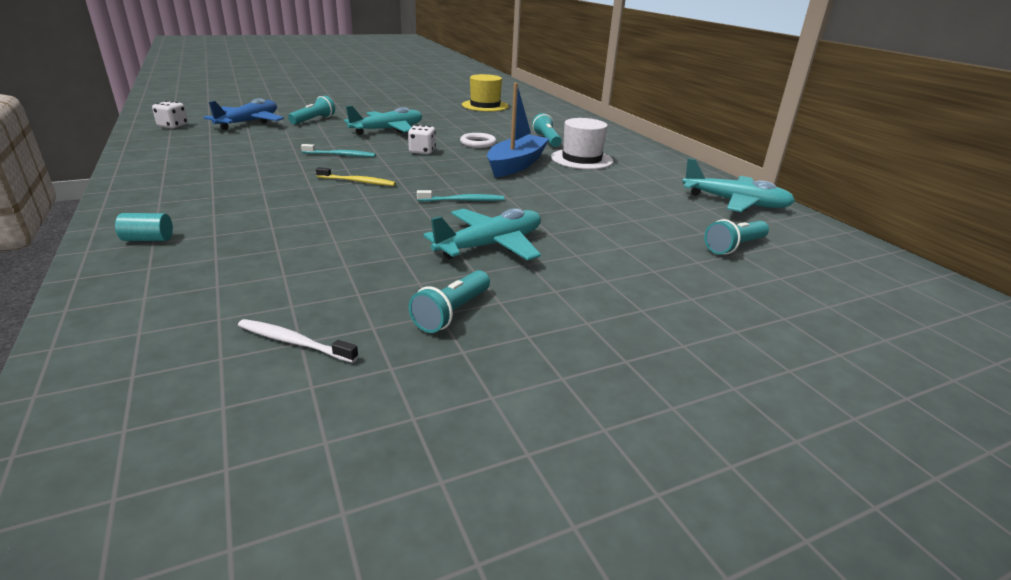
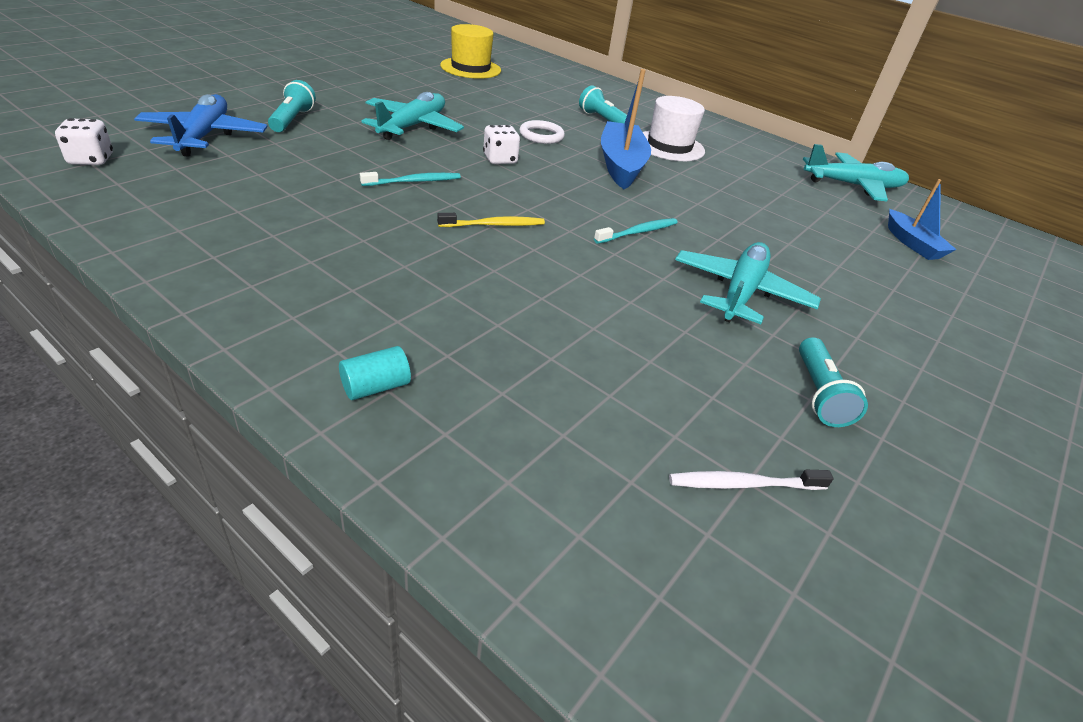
camera: 30 degrees left, 10 degrees up
(734, 247) = (912, 244): turquoise flashlight -> blue boat

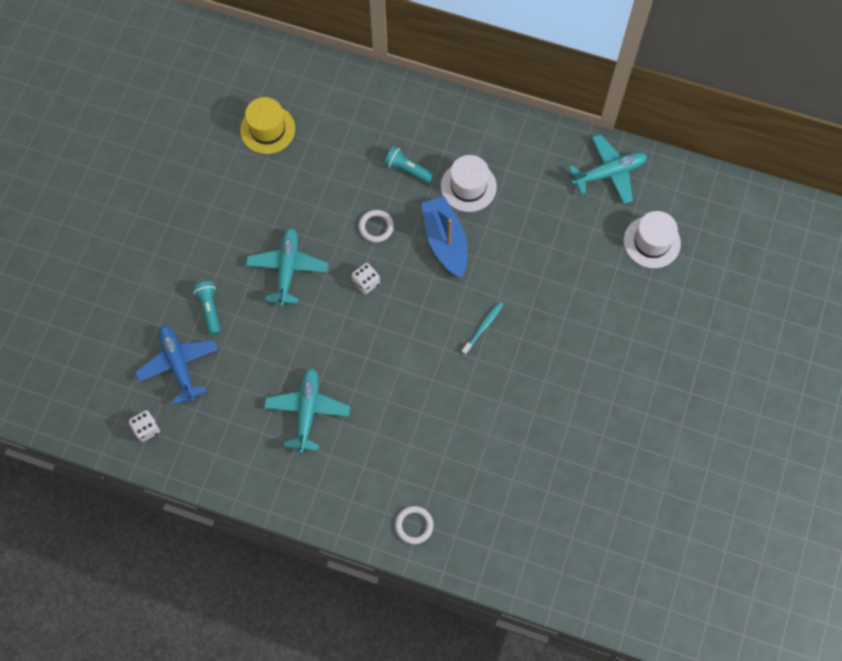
camera: 15 degrees left, 30 degrees up
(376, 387) = (414, 525): turquoise cylinder -> white ring
(414, 181) = (331, 344): turquoise toothbrush -> none
(494, 225) = (400, 367): yellow toothbrush -> none
(740, 292) = (555, 361): turquoise plane -> turquoise plane (307, 411)
(743, 484) = (581, 505): white toothbrush -> none
(819, 394) = (606, 430): turquoise flashlight -> none
(912, 244) = (652, 242): blue boat -> white hat

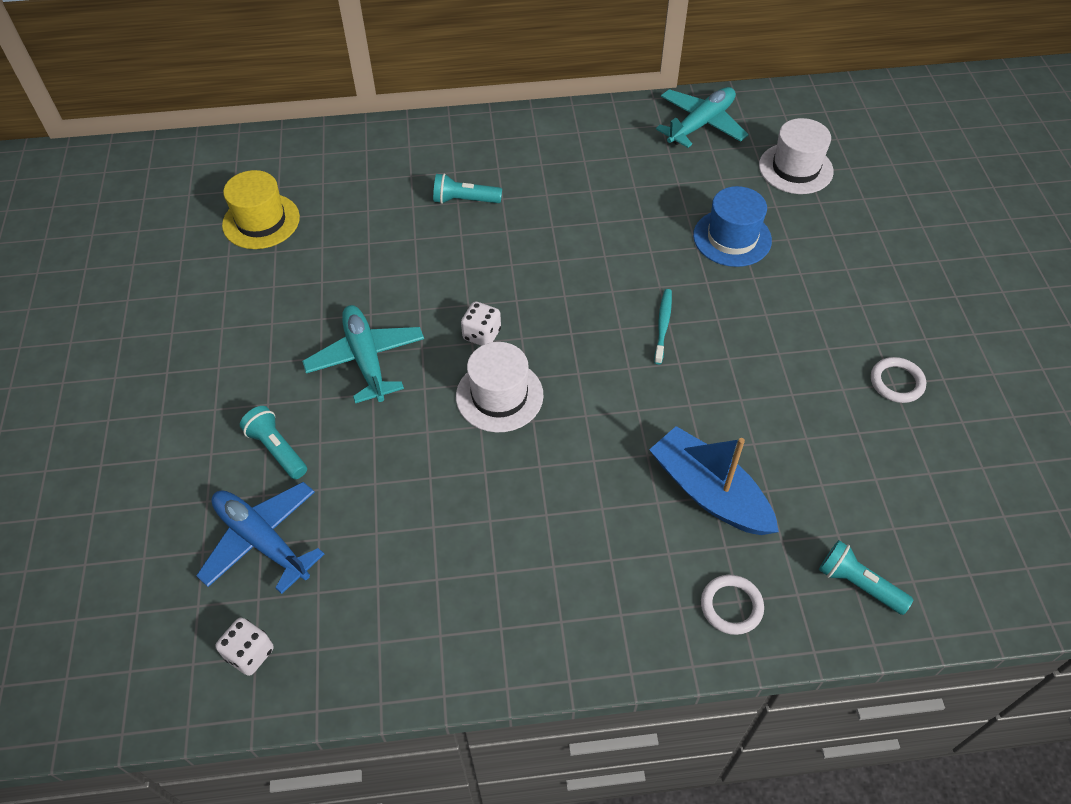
camera: 25 degrees left, 15 degrees down
(307, 411) = (488, 520): turquoise plane -> none
(376, 227) = (459, 271): white ring -> white ring (896, 382)
(445, 241) = (556, 254): blue boat -> blue boat (709, 492)
(468, 186) = (549, 191): white hat -> white hat (499, 396)
(493, 547) = (858, 584): none -> turquoise flashlight
(569, 280) = (732, 238): none -> blue hat

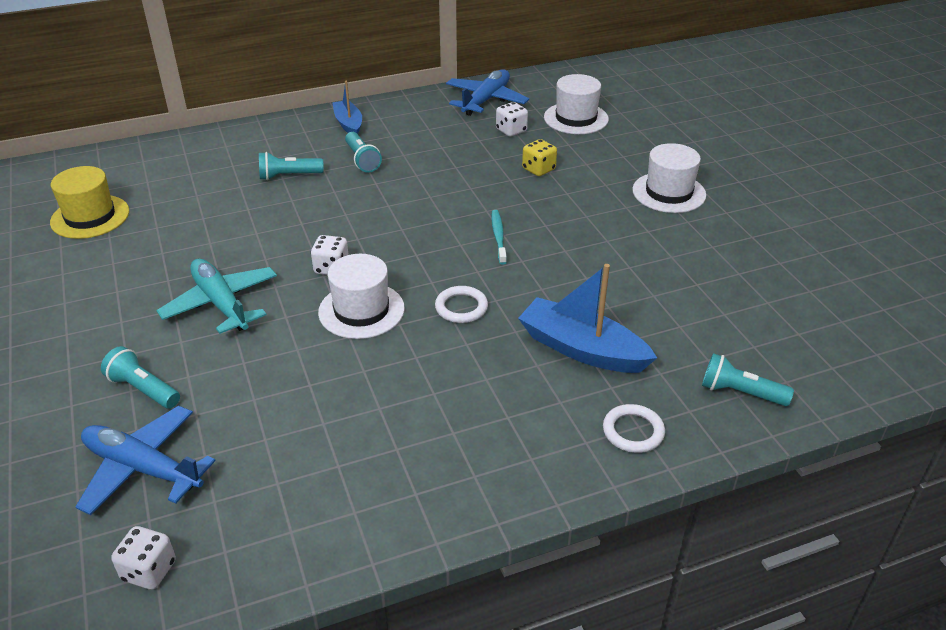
camera: 15 degrees left, 15 degrees down
(542, 136) = (348, 124): none -> blue boat
(545, 191) = (362, 160): none -> turquoise flashlight
(701, 124) = (486, 100): turquoise plane -> blue plane
(717, 175) = (511, 130): none -> white dice
(732, 238) = (538, 169): blue hat -> yellow dice
(868, 298) = (669, 192): none -> white hat
(896, 382) = (714, 245): white ring -> white ring (461, 307)

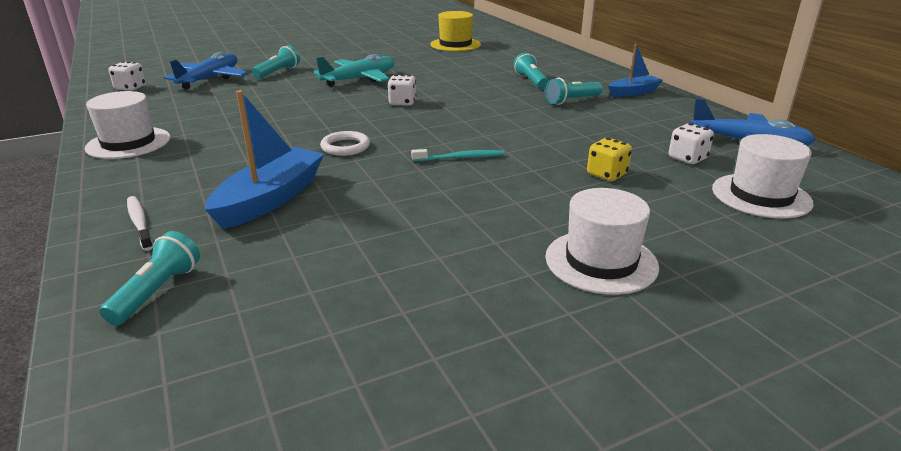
camera: 85 degrees right, 10 degrees down
(361, 310) = (346, 115): white hat -> white hat (128, 143)
(633, 431) = (139, 223): white ring -> white toothbrush

